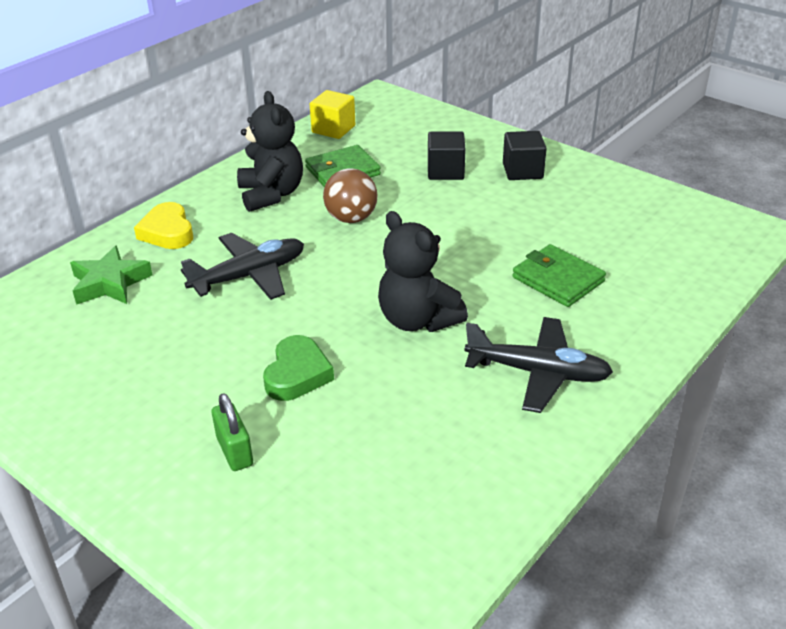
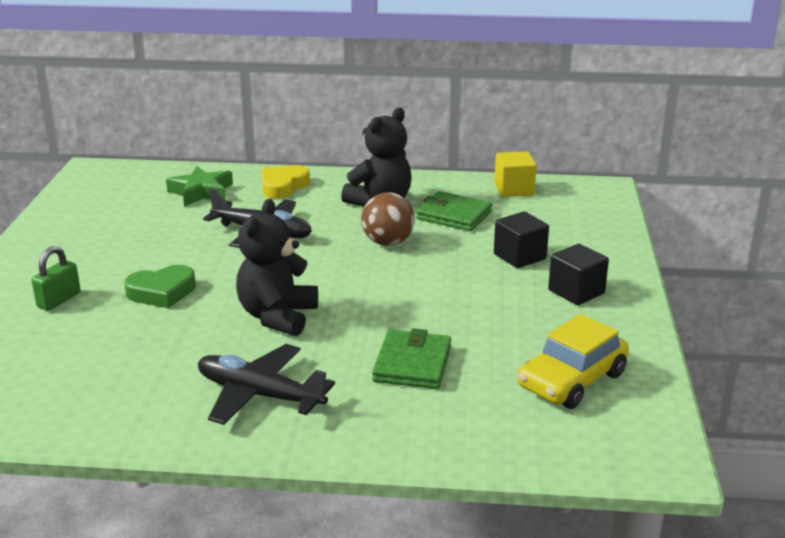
camera: 55 degrees right, 10 degrees down
(538, 373) = (259, 395): black plane -> black plane turned 135 degrees clockwise
(638, 222) = (572, 380): none -> yellow car

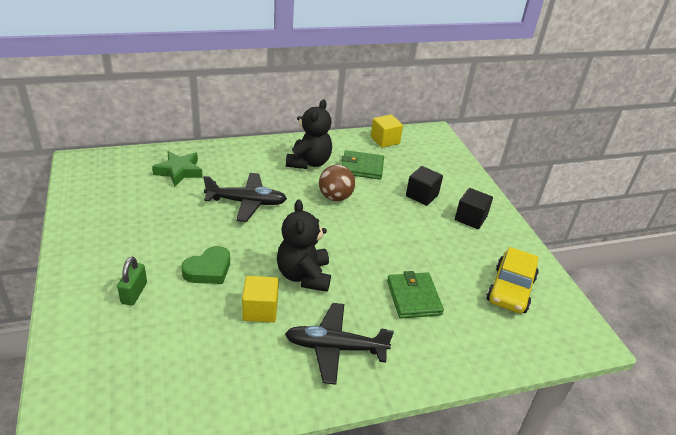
camera: 25 degrees left, 10 degrees up
(194, 341) = (260, 310): none -> yellow cube
(283, 186) = (235, 158): yellow heart -> none

